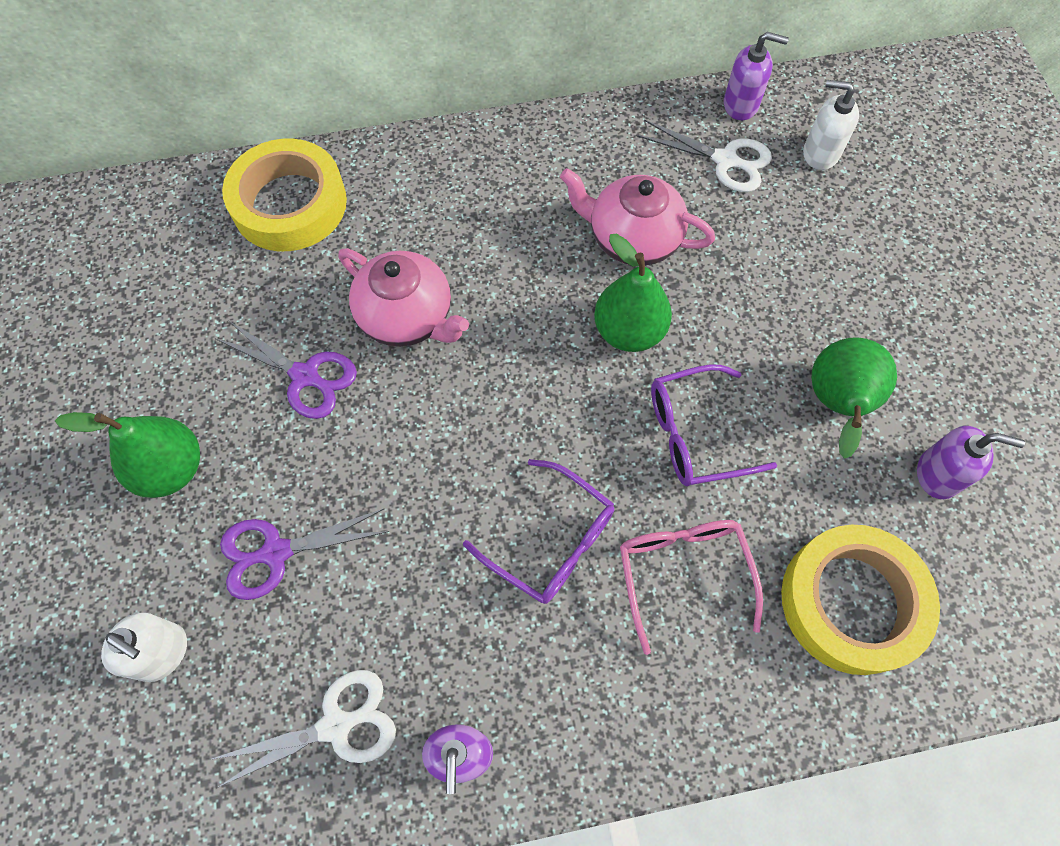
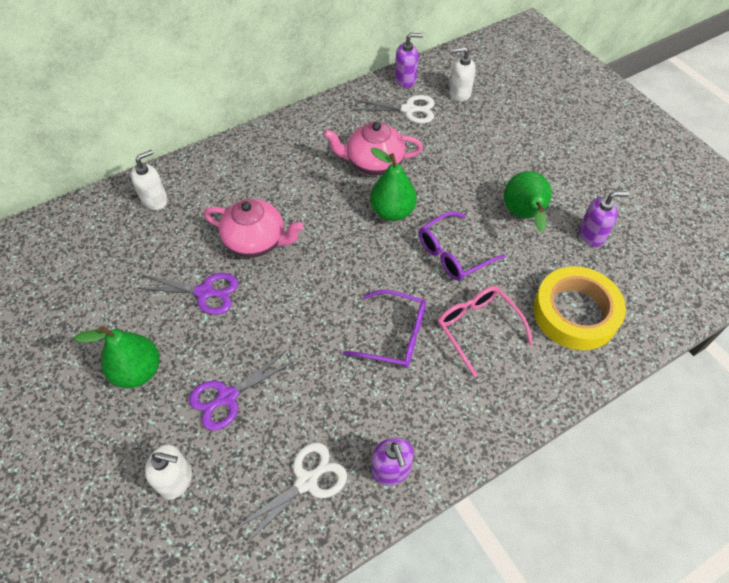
camera: 20 degrees left, 10 degrees down
(289, 204) = (155, 200): yellow tape -> white soap dispenser

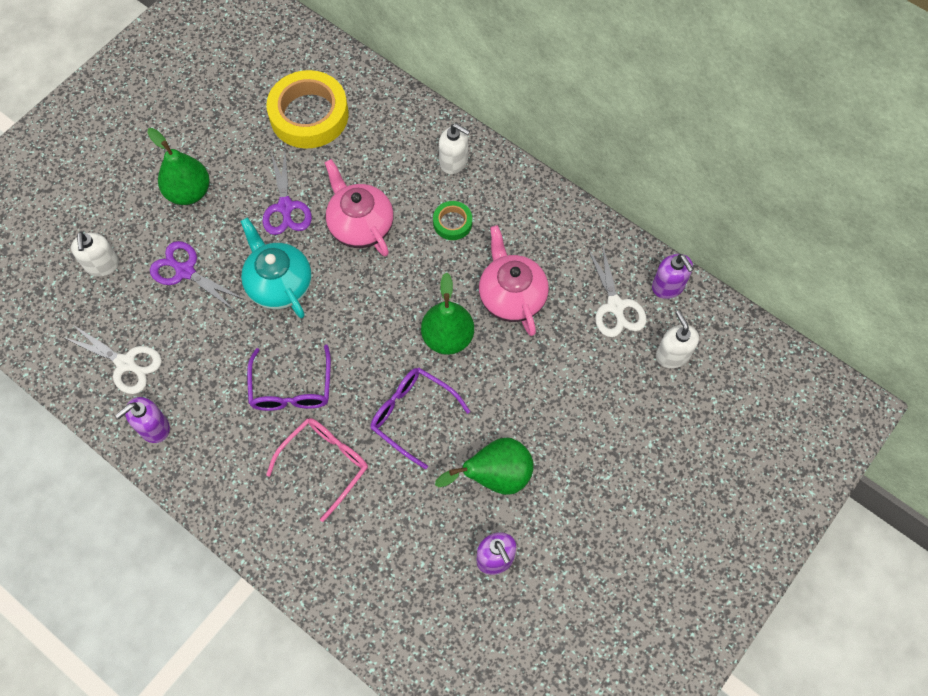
camera: 70 degrees right, 10 degrees up
(155, 200) = (378, 116): white soap dispenser -> white soap dispenser (454, 161)
(256, 241) = (360, 225): pink teapot -> pink teapot turned 150 degrees clockwise
(283, 318) = (279, 284): none -> turquoise teapot
(289, 180) = (452, 223): none -> green tape
(575, 313) = (377, 559): yellow tape -> yellow tape (309, 115)

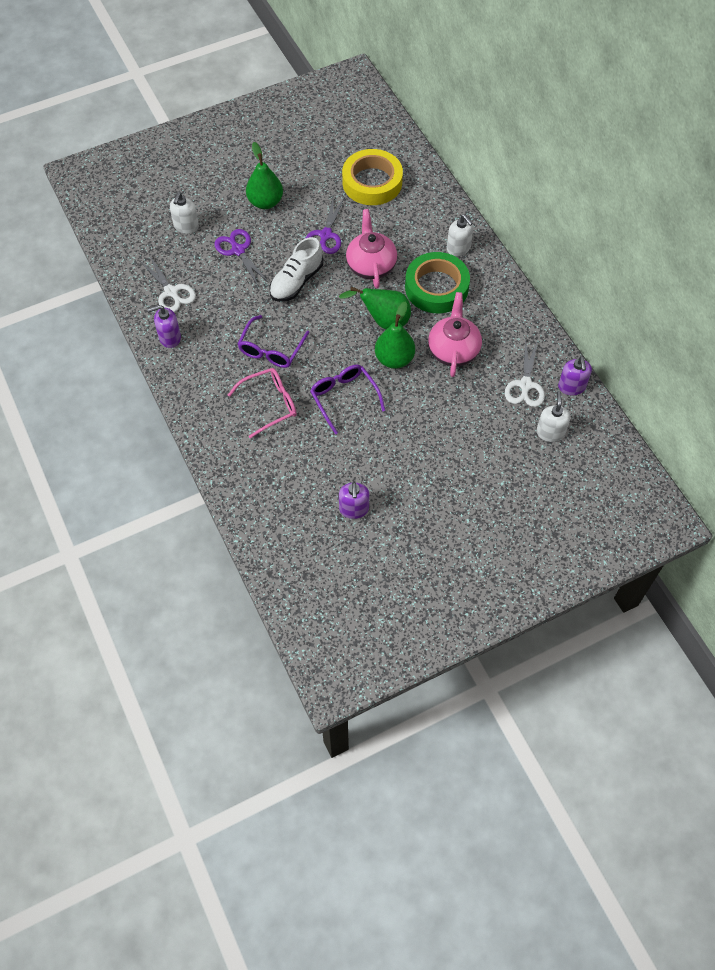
camera: 25 degrees right, 5 degrees down
(279, 284) = (296, 282): turquoise teapot -> white shoe
(452, 223) = (436, 287): green tape -> green tape, size x2.10
(495, 476) = (381, 458): green pear -> green pear (383, 321)

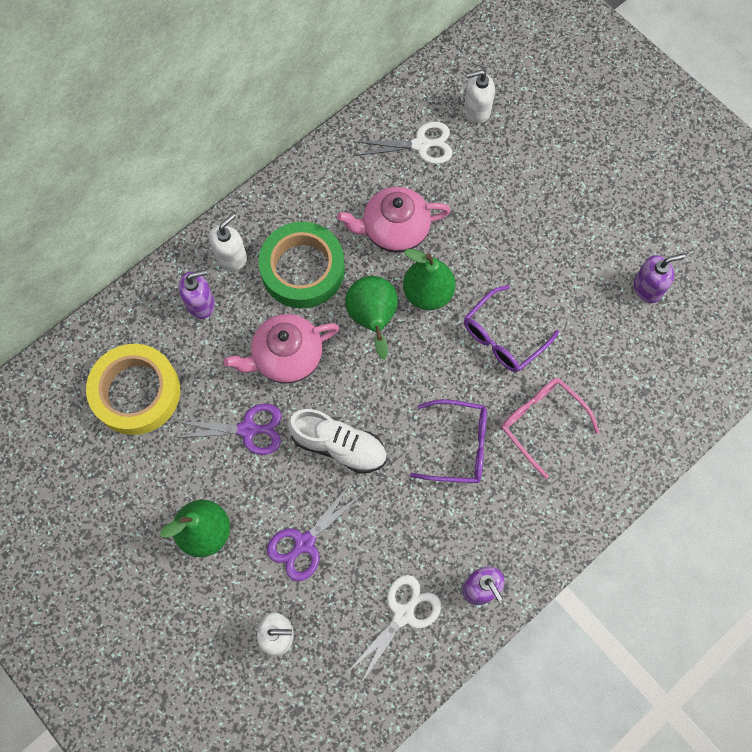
camera: 105 degrees left, 10 degrees up
(571, 387) = (408, 98): purple soap dispenser -> purple soap dispenser (201, 303)

